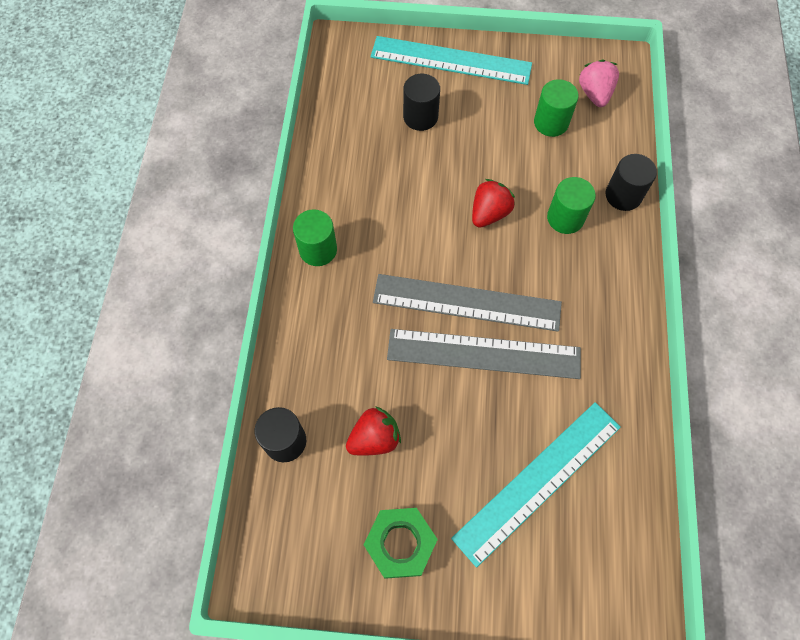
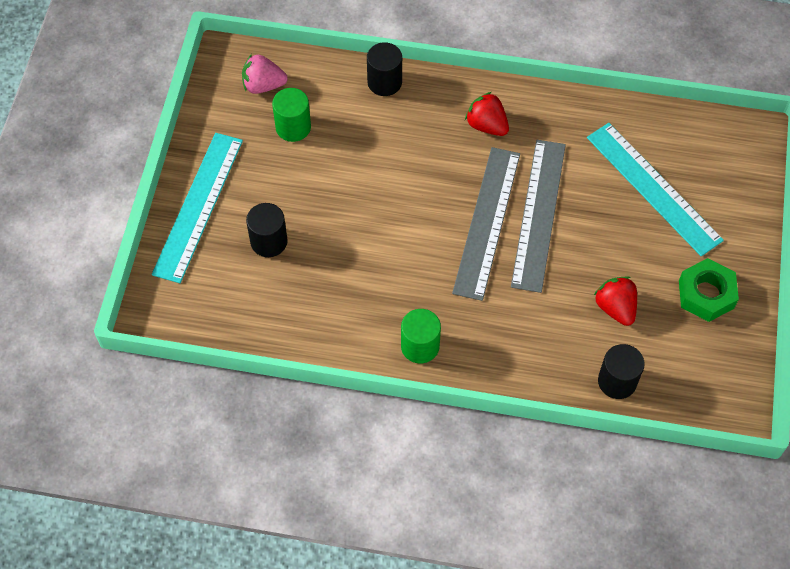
camera: 85 degrees left, 5 degrees down
(489, 213) = (392, 193): red strawberry -> red strawberry (487, 125)
(565, 218) = (404, 131): green cylinder -> none

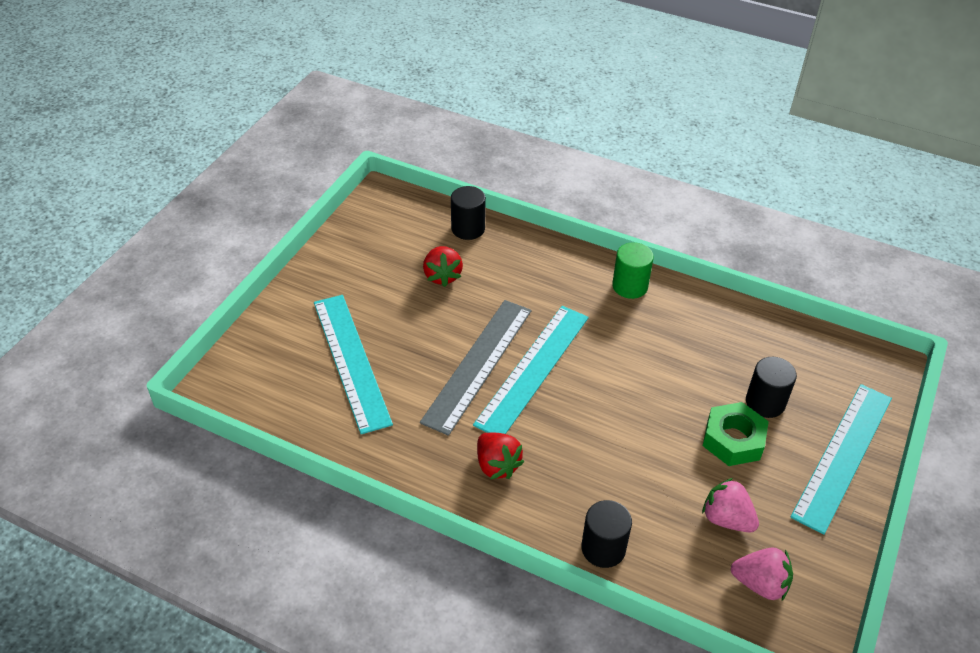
camera: 165 degrees left, 15 degrees down
(293, 127) = (726, 519): green cylinder -> pink strawberry
(487, 222) = (533, 369): grey ruler -> turquoise ruler
(706, 294) = (357, 268): green nut -> green nut (733, 440)

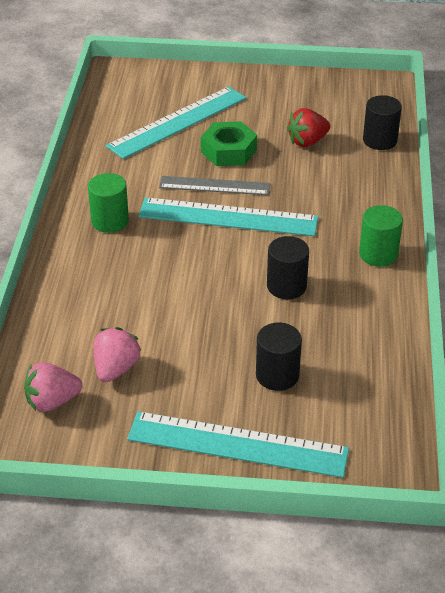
camera: 70 degrees right, 5 degrees down
(478, 364) = (214, 186): grey ruler -> grey ruler, size x0.64
(497, 465) = (110, 221): red strawberry -> green cylinder
(603, 548) = (51, 297): black cylinder -> black cylinder (286, 286)
(733, 440) = (214, 359): green nut -> green nut (229, 151)
(760, 584) = (52, 401): pink strawberry -> pink strawberry turned 75 degrees clockwise

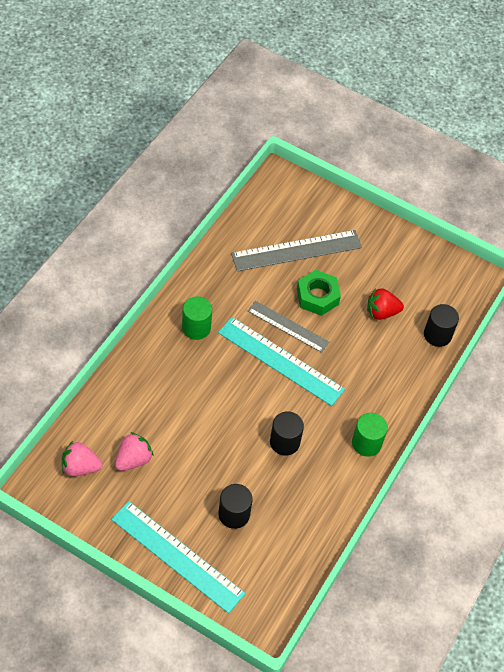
camera: 20 degrees right, 15 degrees up
(177, 122) = (296, 250): turquoise ruler -> grey ruler

